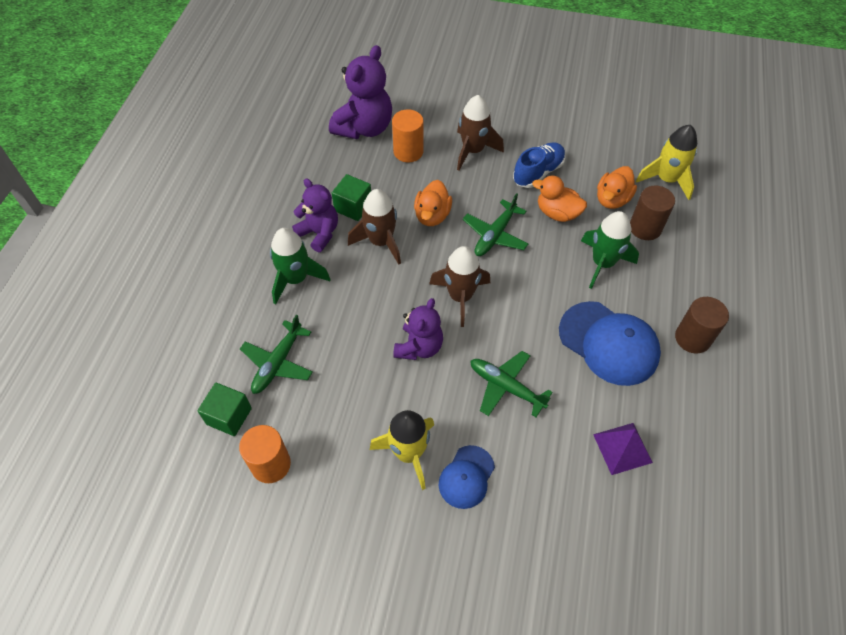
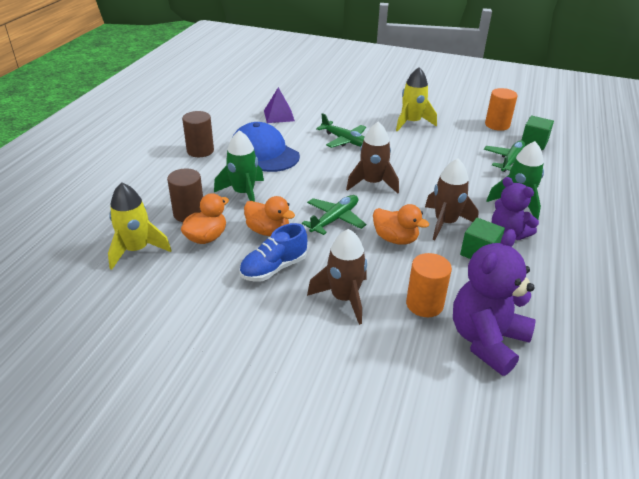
camera: 175 degrees left, 20 degrees down
(419, 347) = (406, 161): purple teddy bear -> none
(432, 215) = (395, 239): orange duck -> orange duck turned 105 degrees clockwise
(466, 477) = (376, 113): blue cap -> none

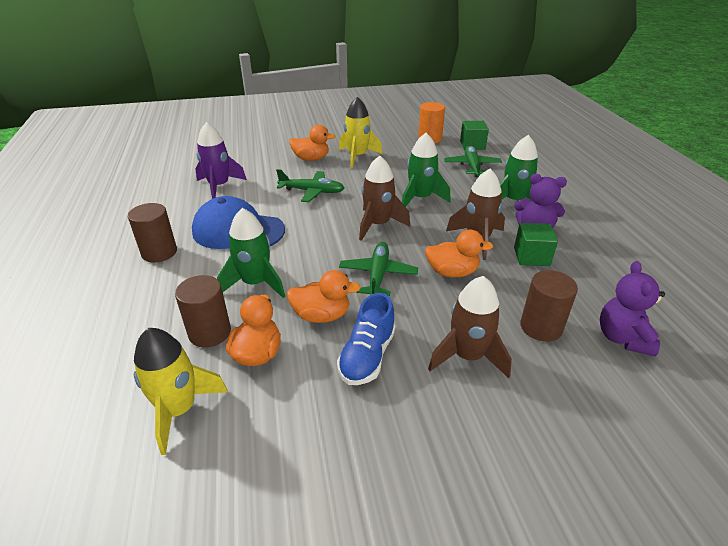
camera: 30 degrees left, 0 degrees up
(279, 115) = (219, 186): purple pyramid -> purple rocket
(370, 113) = (311, 159): none -> orange duck
(424, 304) = (541, 327): orange cylinder -> brown cylinder
(431, 174) = (420, 198): none -> green rocket
(486, 340) = (622, 338): purple teddy bear -> purple teddy bear, size x0.66

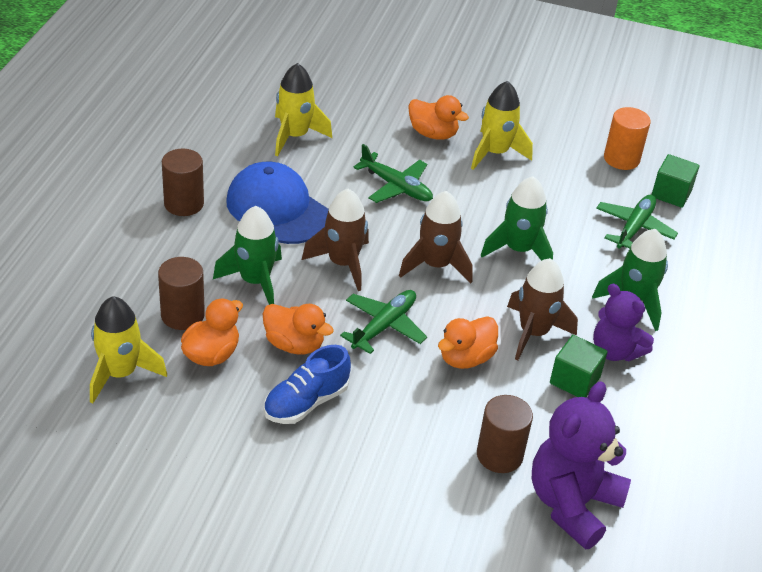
camera: 25 degrees right, 5 degrees up
(219, 186) = (295, 136): purple rocket -> yellow rocket
(452, 272) = (465, 358): orange duck -> orange duck turned 105 degrees clockwise
(467, 356) = (398, 446): brown rocket -> brown rocket (342, 263)
(622, 338) = (572, 504): purple teddy bear -> purple teddy bear, size x1.52

